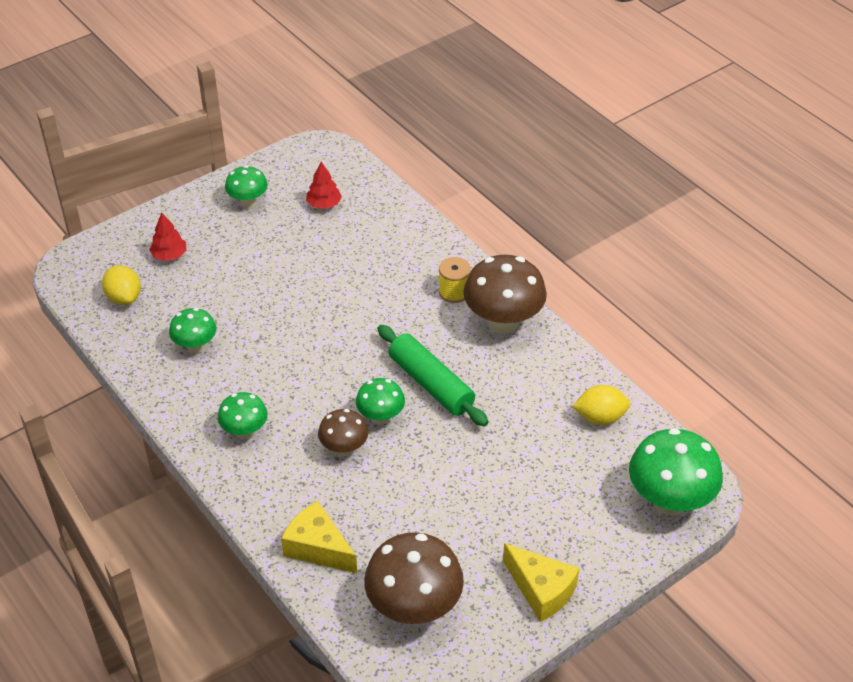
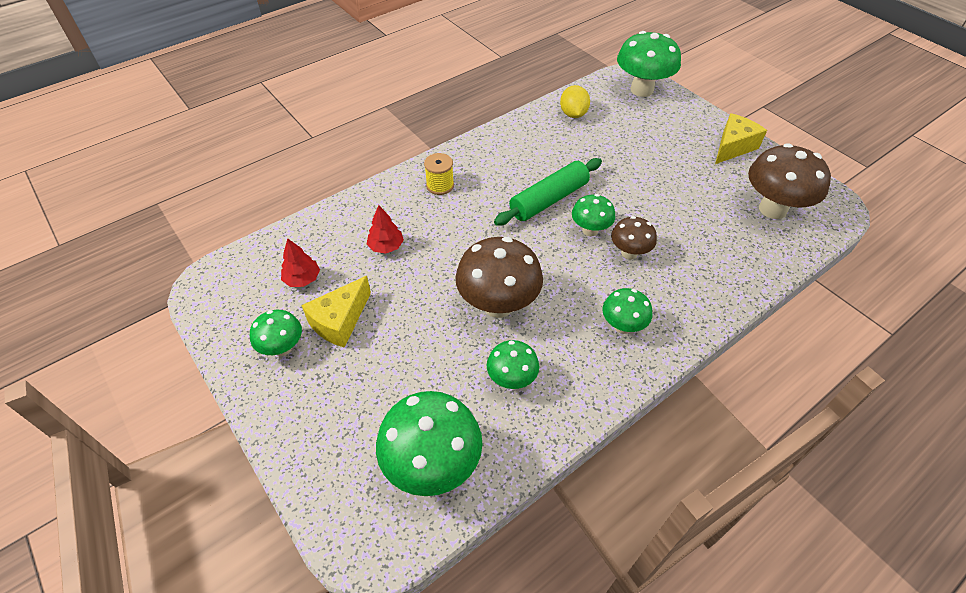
camera: 90 degrees left, 5 degrees up
(124, 298) = (432, 465): yellow lemon -> green mushroom
(169, 255) = (362, 422): red tree -> red tree (386, 246)
(318, 548) = (738, 266): yellow cheese -> yellow cheese (340, 321)
(503, 322) = (477, 158): brown mushroom -> brown mushroom (498, 305)

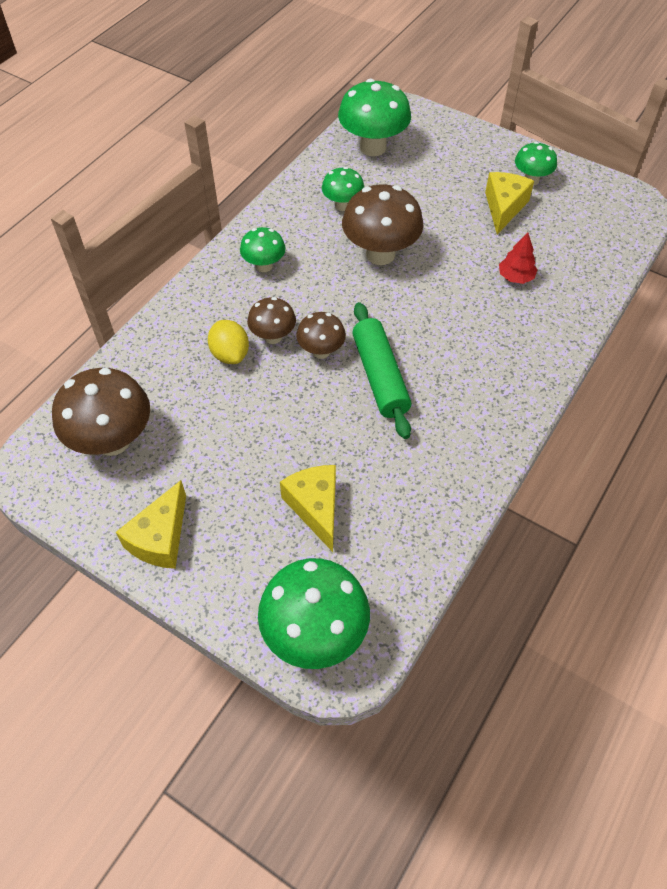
camera: 160 degrees right, 5 degrees up
(302, 279) = (564, 229): red tree -> none
(440, 185) = (511, 360): yellow spool -> none
(549, 200) = (380, 377): green rolling pin -> green rolling pin turned 45 degrees counterclockwise
(573, 114) = (404, 535): yellow lemon -> yellow lemon (230, 354)
(590, 230) = (321, 351): green mushroom -> brown mushroom
(625, 138) = (315, 507): none -> yellow cheese

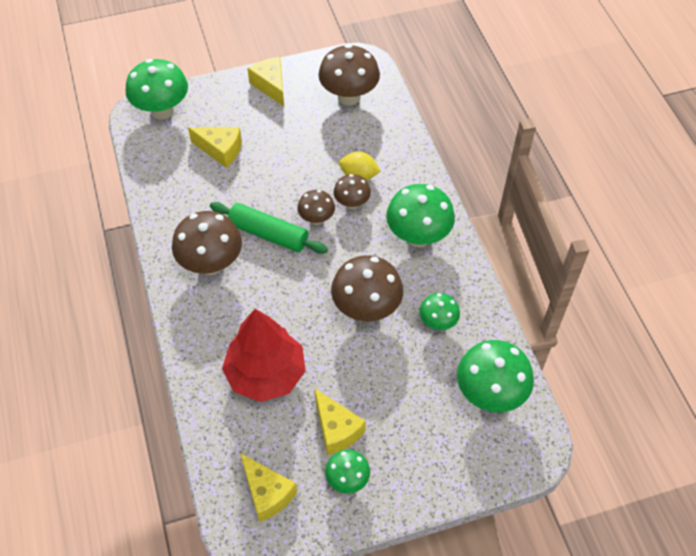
camera: 130 degrees right, 0 degrees up
(264, 266) = (418, 237): green mushroom -> green mushroom, size x1.77
(464, 396) = (211, 264): none -> brown mushroom
(515, 277) = (266, 374): red tree -> red tree, size x2.34
(597, 213) = (267, 493): none -> yellow cheese

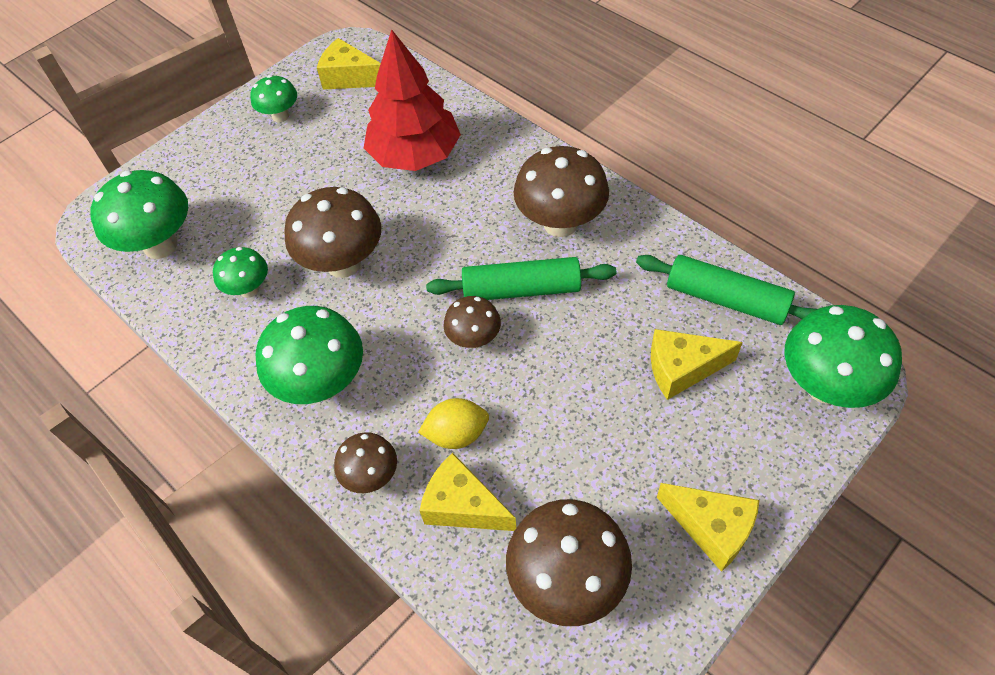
camera: 155 degrees right, 0 degrees up
(163, 171) = (726, 299): none -> green rolling pin
(336, 429) = (313, 145): yellow cheese -> yellow cheese (463, 506)
(352, 203) = (440, 385): brown mushroom -> brown mushroom (371, 476)

